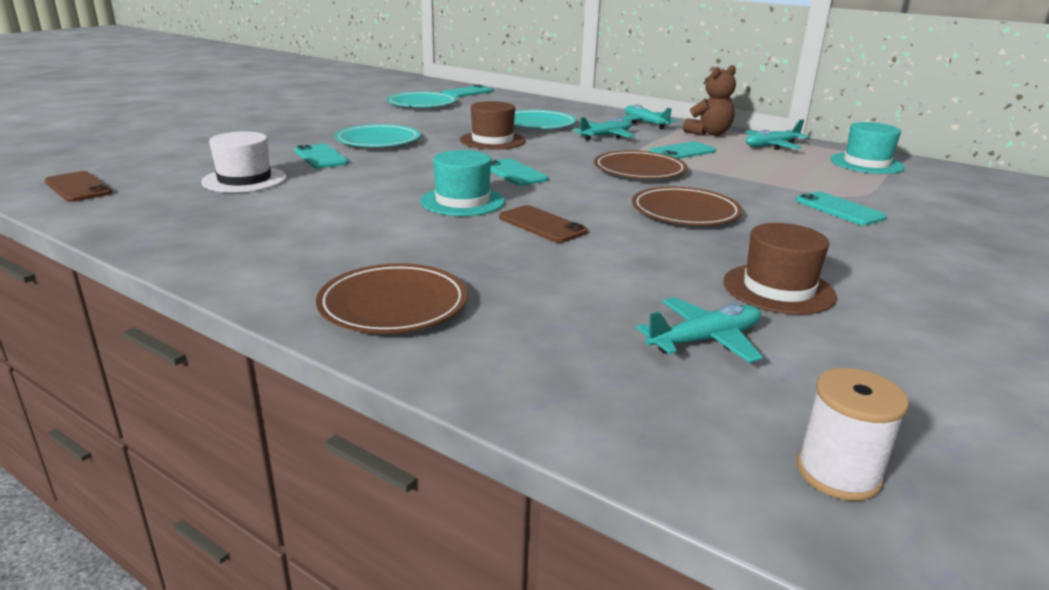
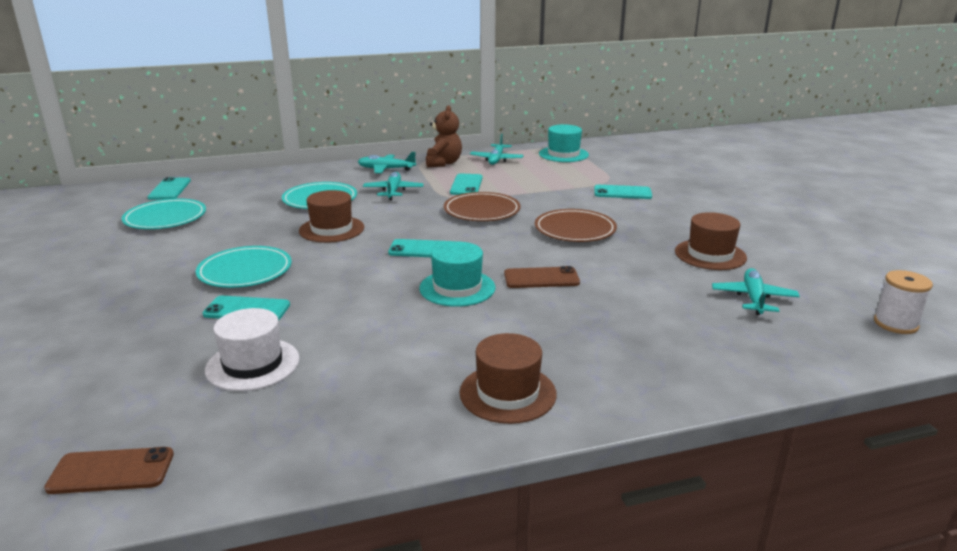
camera: 50 degrees left, 0 degrees up
(295, 265) = (507, 393): none -> brown hat
(393, 304) = (621, 374): brown plate -> none

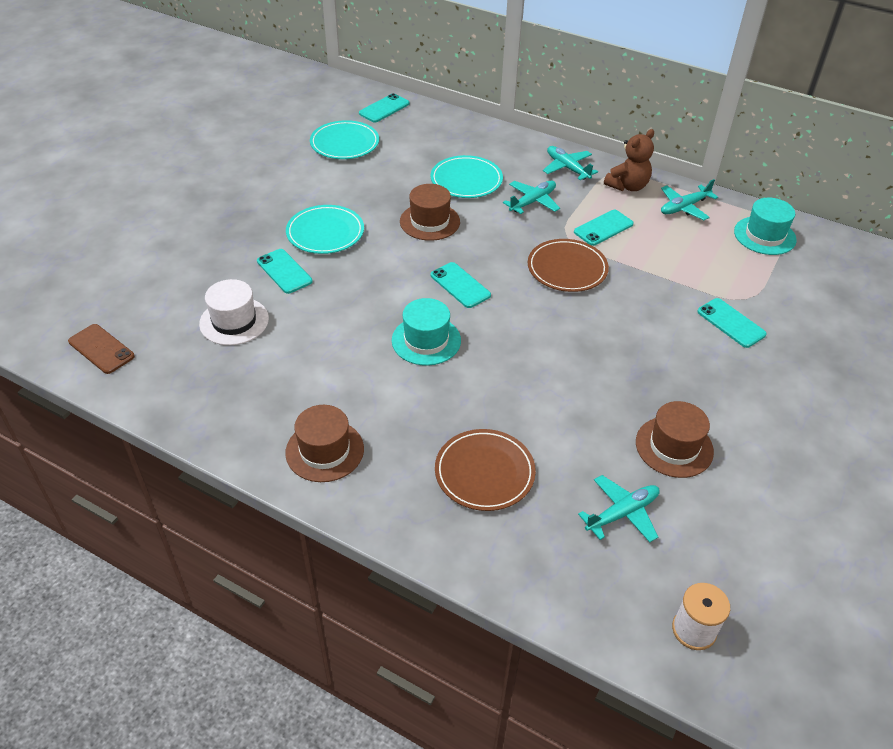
camera: 45 degrees right, 20 degrees up
(541, 278) = (496, 372): brown phone -> none
(575, 230) = (607, 340): brown plate -> brown plate (484, 472)

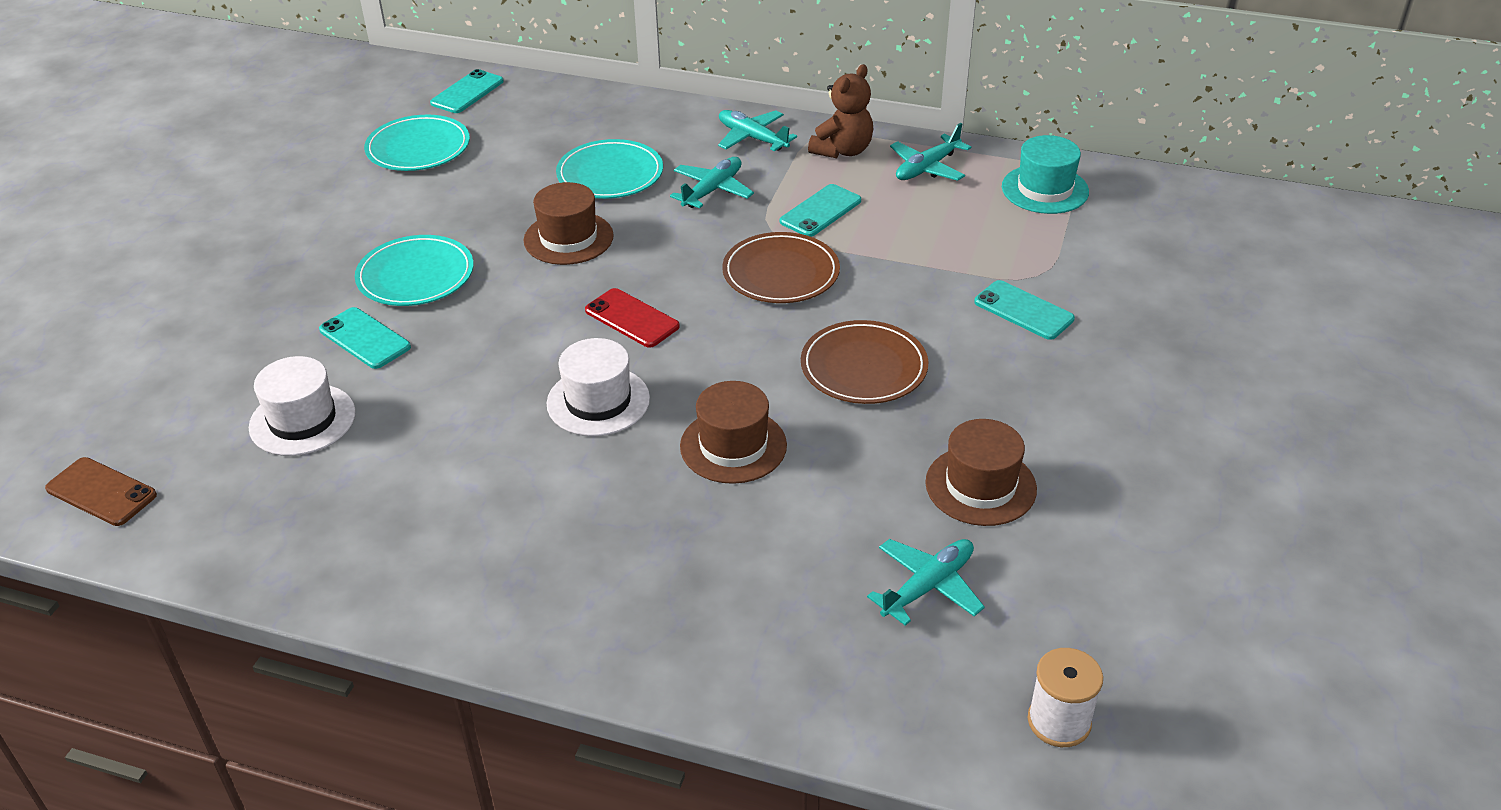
camera: 10 degrees left, 5 degrees down
(324, 450) = (480, 577): brown hat -> brown hat (733, 446)
(426, 340) = (598, 401): turquoise hat -> white hat
(460, 285) = (632, 318): turquoise phone -> red phone
(484, 472) = (721, 566): brown plate -> brown plate (863, 367)

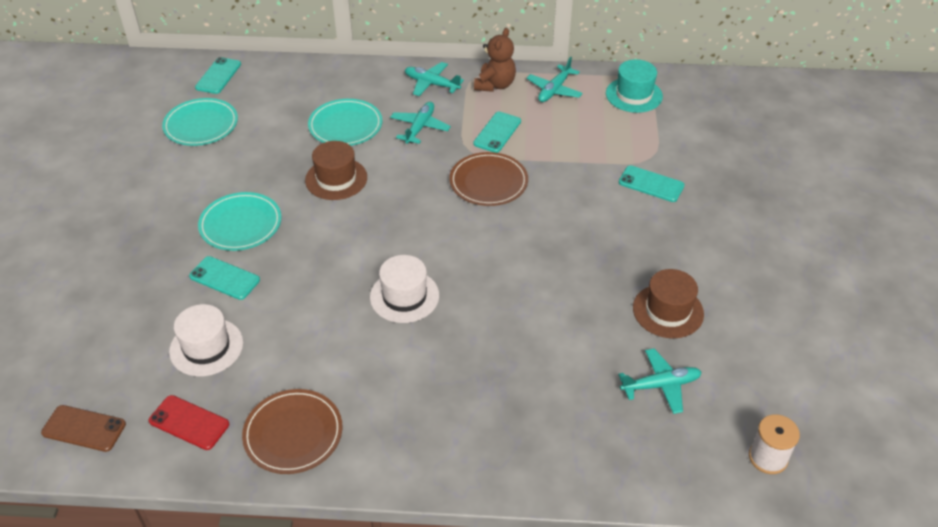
camera: 15 degrees left, 5 degrees up
(632, 318) = (403, 232): red phone -> red phone (189, 422)
(733, 446) = (505, 312): brown hat -> none
(863, 367) = (566, 241): brown plate -> brown plate (293, 434)
(928, 586) = (661, 385): turquoise plane -> turquoise plane turned 45 degrees clockwise

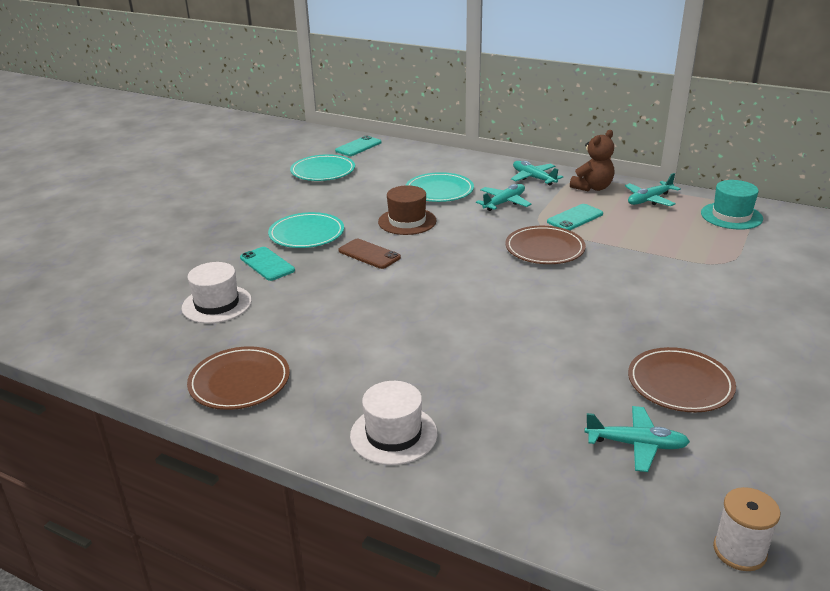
camera: 25 degrees right, 15 degrees down
(84, 428) = (81, 332): brown phone -> brown phone (369, 254)
(189, 422) = (162, 350): red phone -> none
(404, 296) = (411, 310): white hat -> white hat (393, 434)
(651, 184) = (715, 281): turquoise phone -> none
(668, 311) = (680, 384): brown hat -> brown plate

